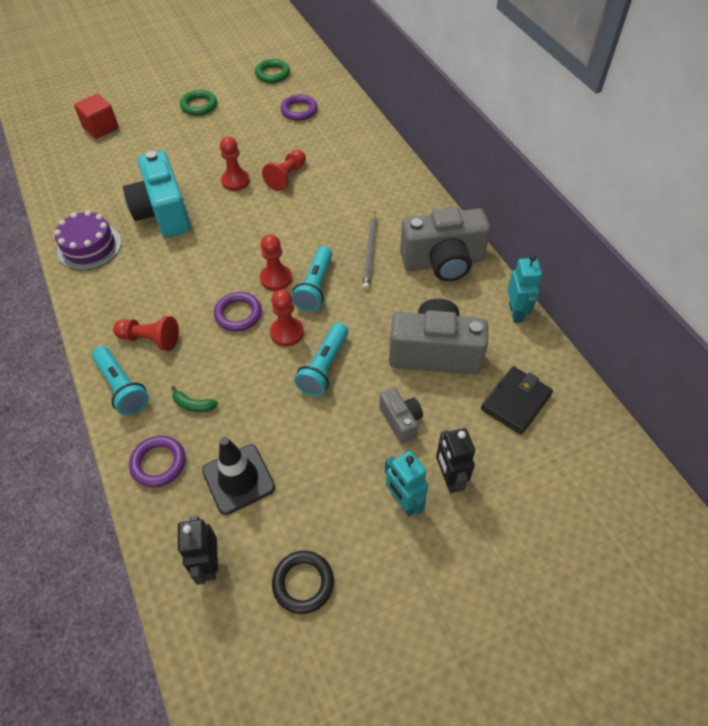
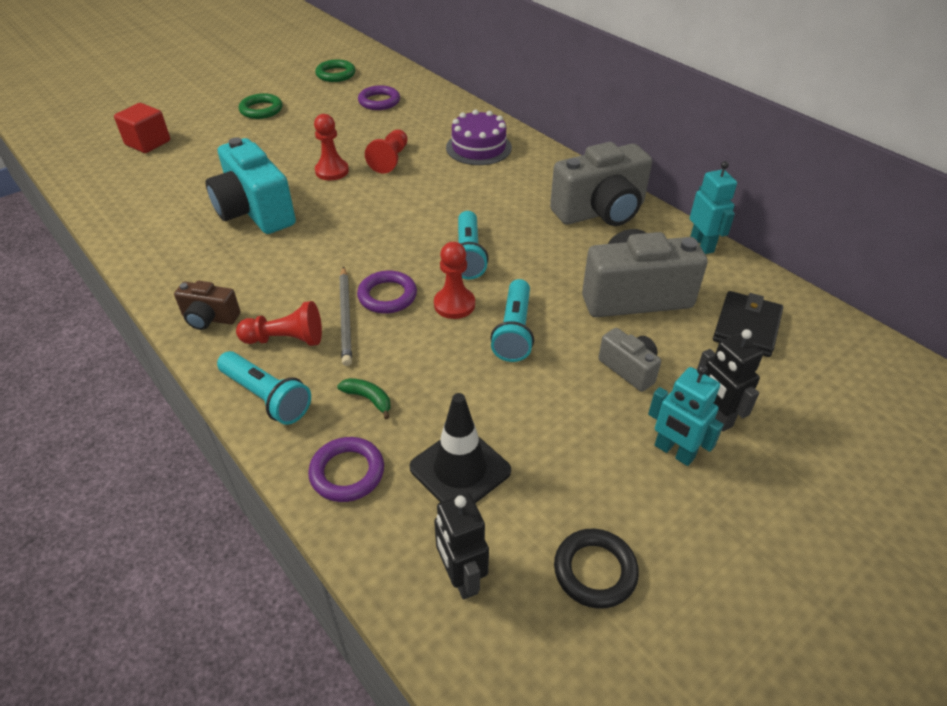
camera: 15 degrees left, 10 degrees down
(89, 247) = (171, 257): purple cake -> purple cake (478, 147)
(101, 309) = (210, 318): none -> brown camera
(193, 405) = (368, 399): green banana -> green banana turned 150 degrees counterclockwise
(276, 278) = (418, 254): red pawn -> none
(370, 252) = (516, 214): grey pencil -> grey pencil (346, 317)

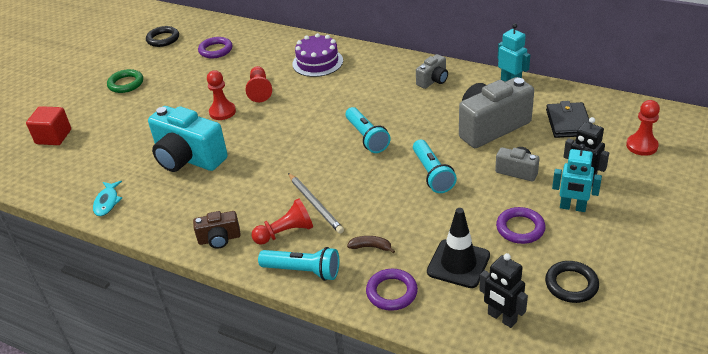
camera: 20 degrees left, 5 degrees down
(136, 231) = (107, 202): none -> turquoise fish
(336, 74) = (163, 39): green ring -> black ring
(368, 399) = (371, 247): green banana -> brown banana
(387, 296) = (332, 181): purple ring -> purple ring (520, 228)
(454, 304) = (381, 171): red pawn -> red pawn (641, 146)
(600, 212) = (433, 80): grey camera -> grey camera, size x0.51

